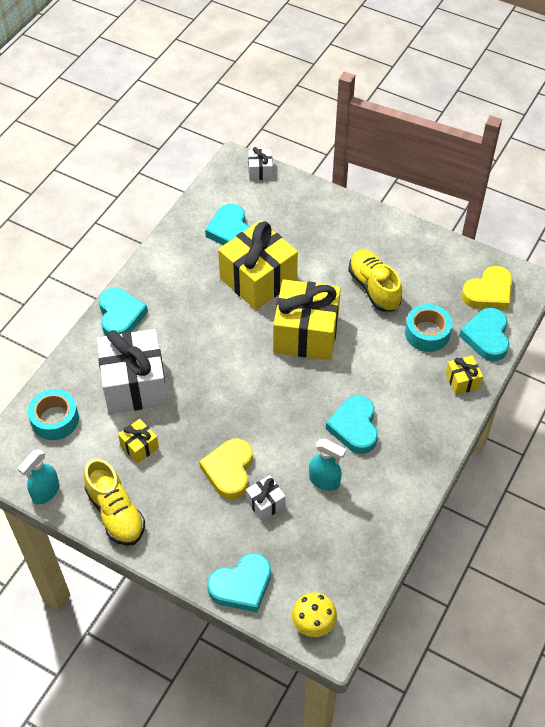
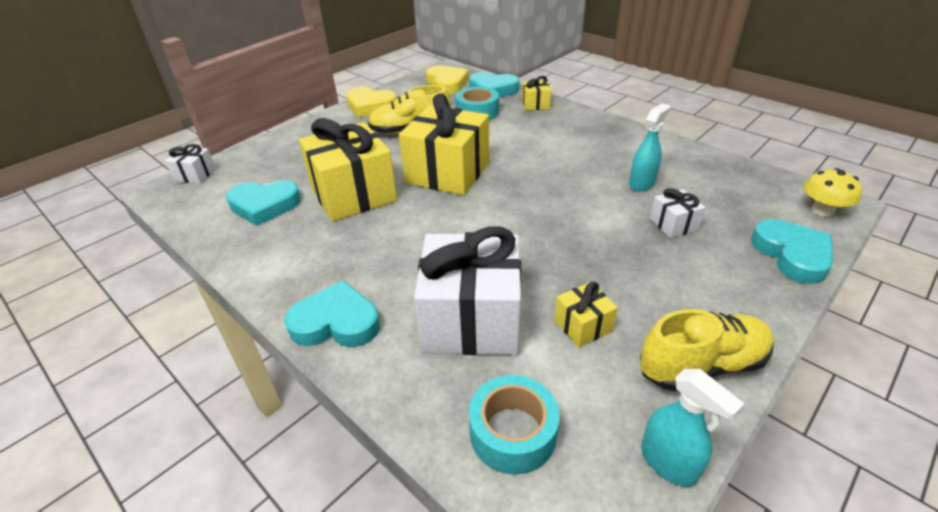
camera: 75 degrees left, 15 degrees down
(229, 471) = (627, 246): yellow heart -> yellow heart (370, 106)
(354, 427) = (576, 159): turquoise heart -> none

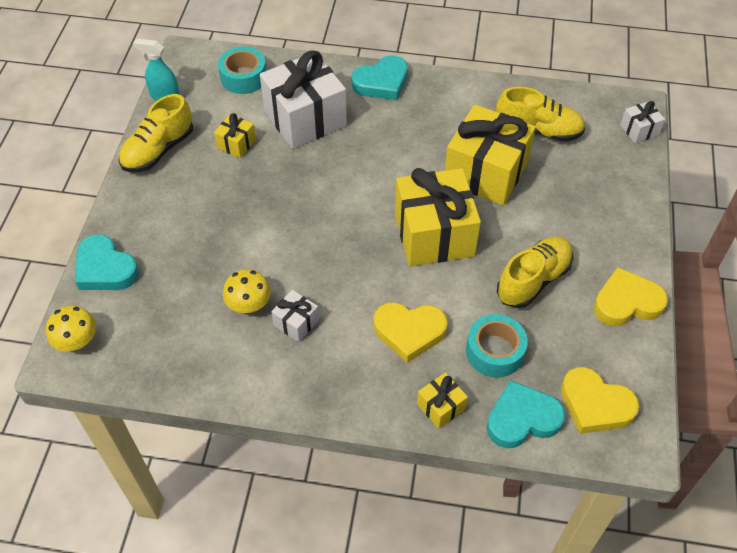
camera: 145 degrees right, 15 degrees up
(264, 205) = (538, 131): turquoise heart -> yellow shoe
(524, 134) = (409, 332): none -> yellow heart
(642, 183) = (249, 304): turquoise spray bottle -> yellow mushroom
(673, 224) = (204, 261): white gift -> white gift (296, 323)

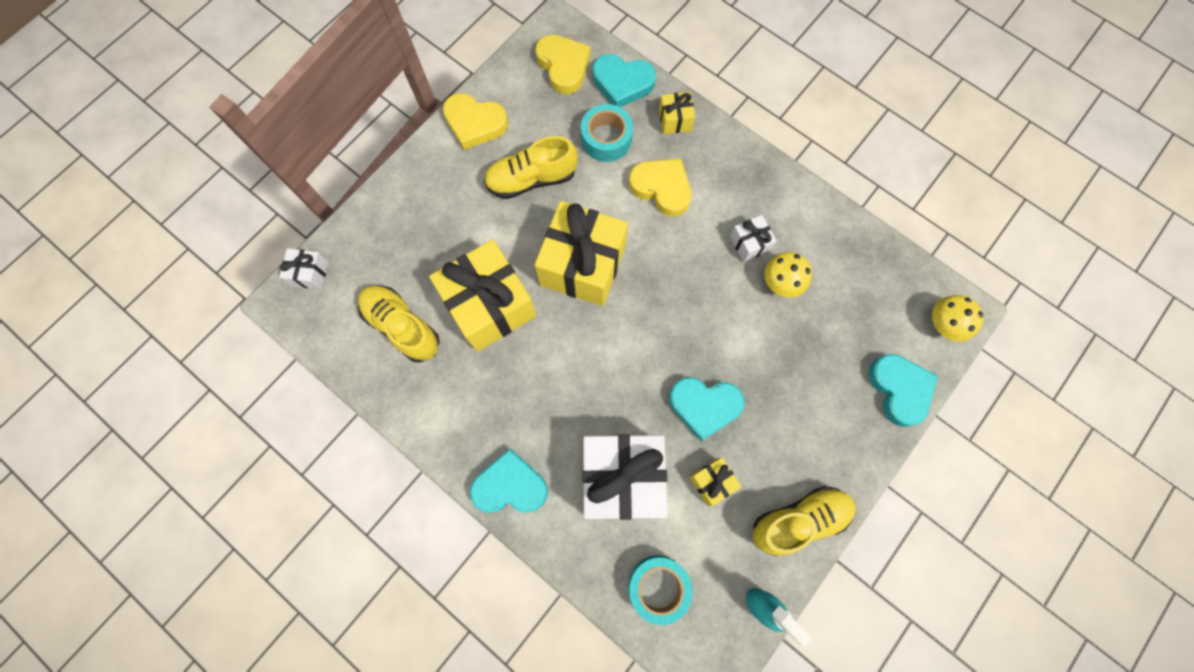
camera: 150 degrees left, 20 degrees up
(268, 185) = (704, 406): none -> turquoise heart

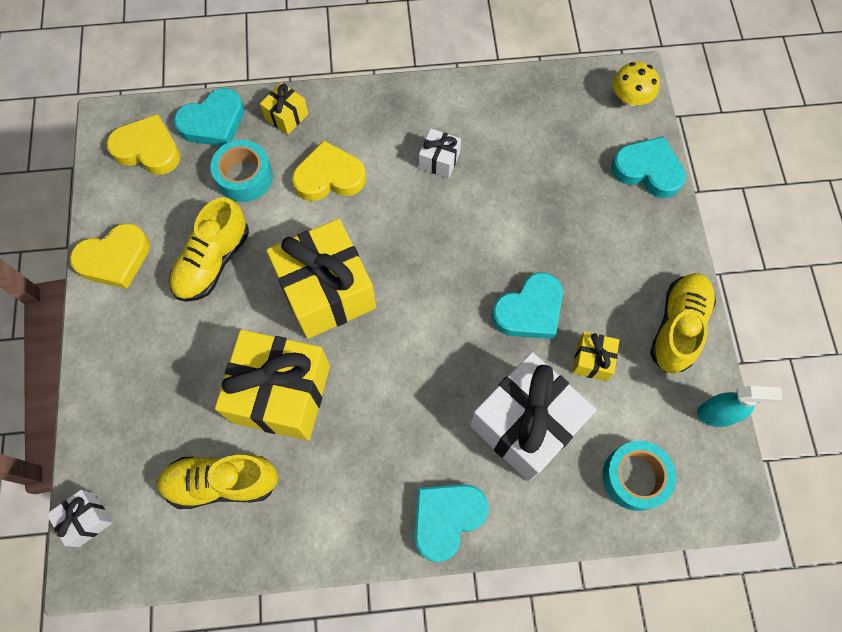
camera: 45 degrees left, 5 degrees down
(781, 282) = (491, 168): yellow mushroom -> none

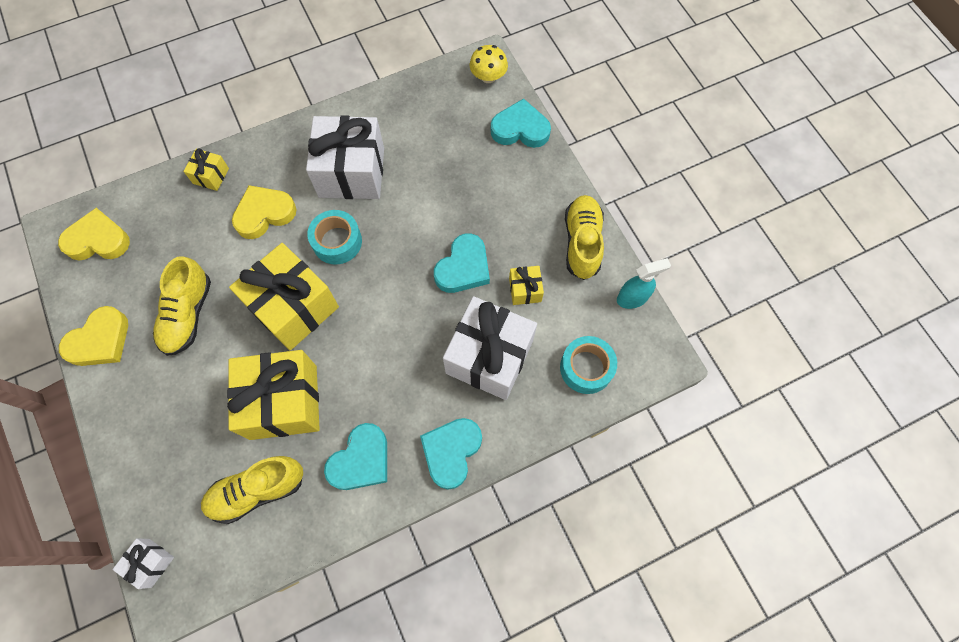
camera: 20 degrees left, 0 degrees up
(213, 122) = (149, 200): turquoise heart -> turquoise heart (361, 460)
(244, 177) = (191, 236): turquoise tape -> turquoise tape (337, 242)
(439, 160) = (351, 172): white gift -> white gift, size x2.21

